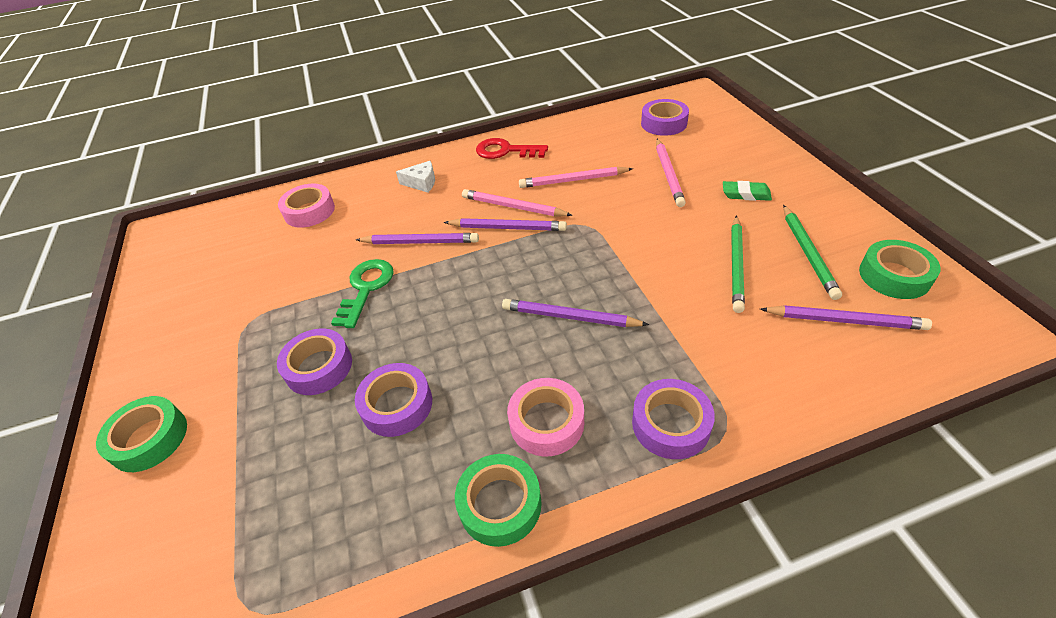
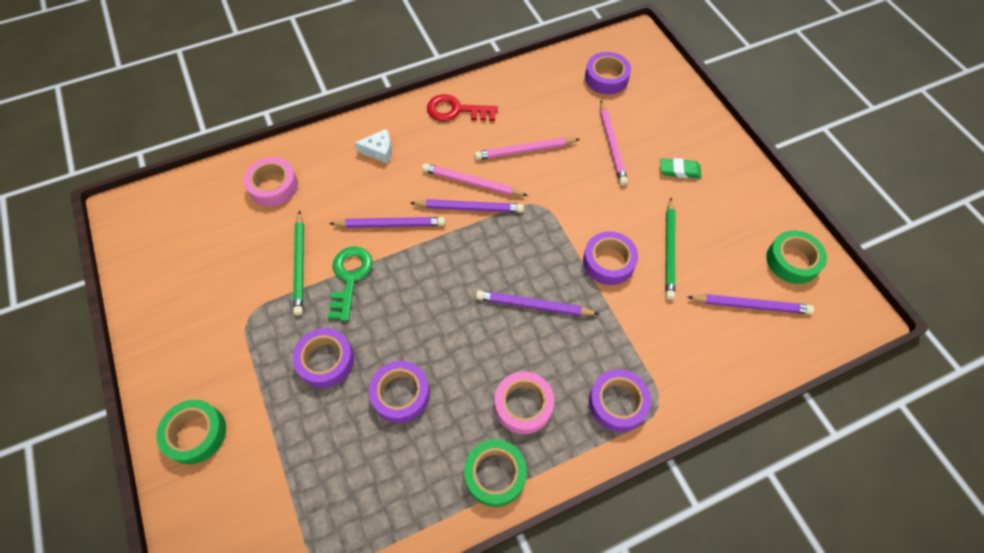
camera: 10 degrees left, 15 degrees up
(662, 276) = (608, 262): none -> purple tape
(807, 253) = (727, 238): green pencil -> green pencil (299, 265)

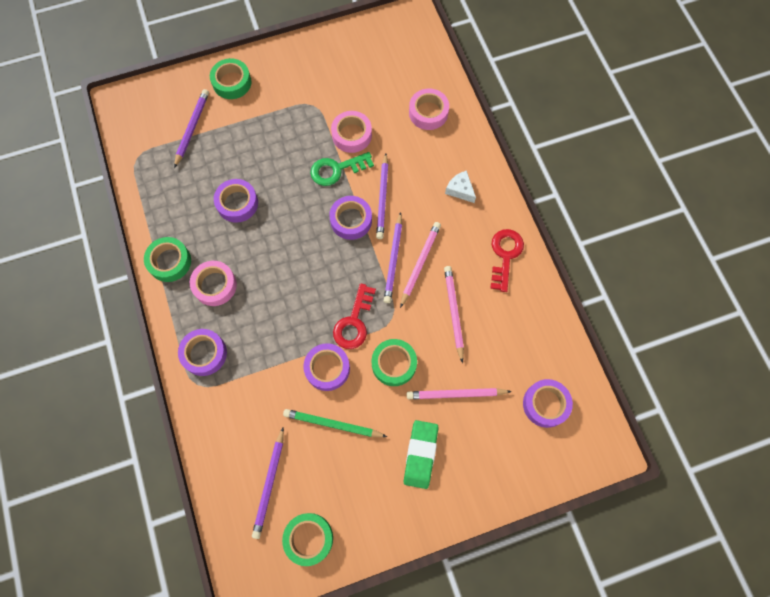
camera: 95 degrees right, 10 degrees up
(299, 265) = (352, 135): green pencil -> pink tape
(326, 360) = (270, 155): purple tape -> purple tape (351, 220)
(350, 277) = (336, 169): green key -> green key turned 150 degrees clockwise
(379, 151) = (460, 190): white cheese -> white cheese turned 135 degrees clockwise
(533, 305) = (294, 302): purple pencil -> purple pencil (192, 128)
(549, 240) = (354, 322): none -> red key
(591, 199) = (394, 364): none -> green tape
(679, 170) = (420, 454): green eraser -> green eraser, size x1.54

